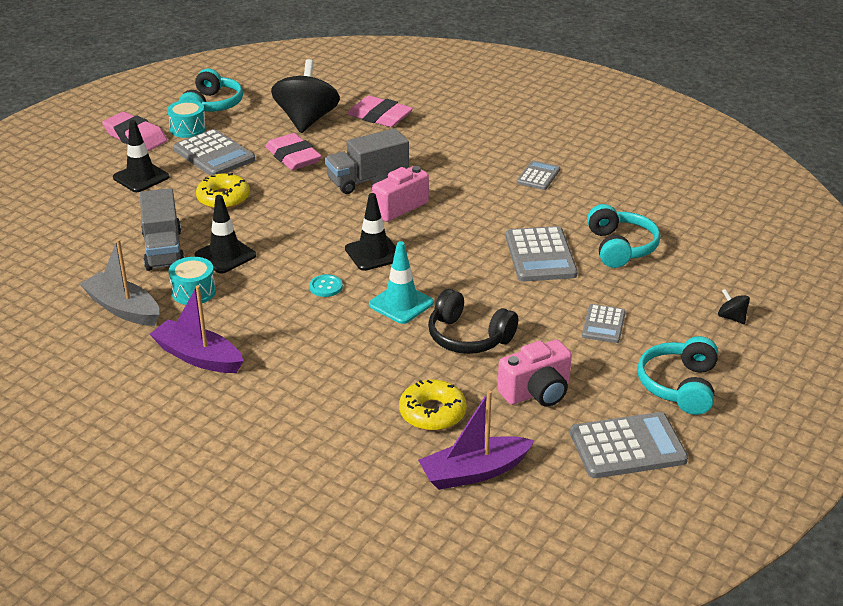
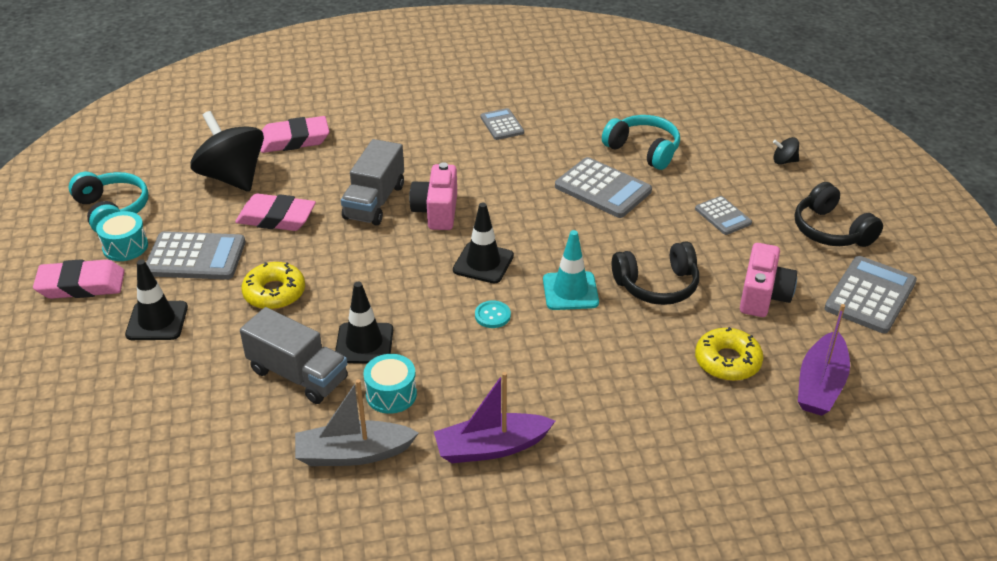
camera: 45 degrees left, 5 degrees up
(679, 386) = (831, 231): turquoise headphones -> black headphones

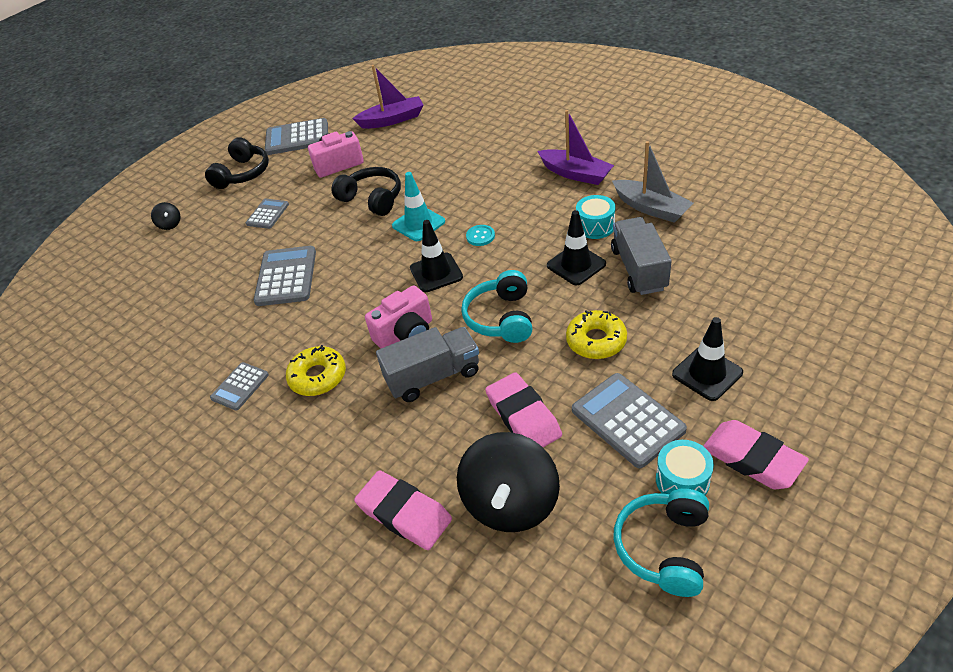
camera: 125 degrees left, 5 degrees up
(643, 150) = (211, 288): turquoise headphones -> turquoise headphones (501, 318)
(727, 361) = (410, 148): yellow donut -> yellow donut (318, 377)

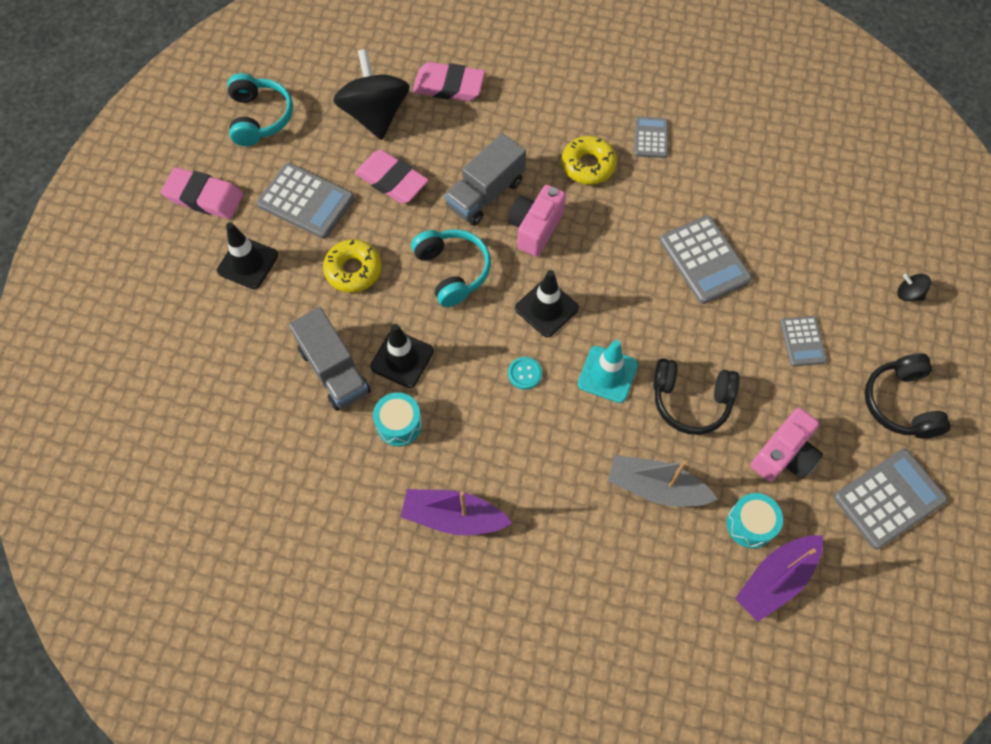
camera: 150 degrees right, 20 degrees up
(651, 208) = (341, 473): grey boat -> grey boat (655, 487)
(682, 480) = (254, 166): turquoise drum -> turquoise drum (750, 524)

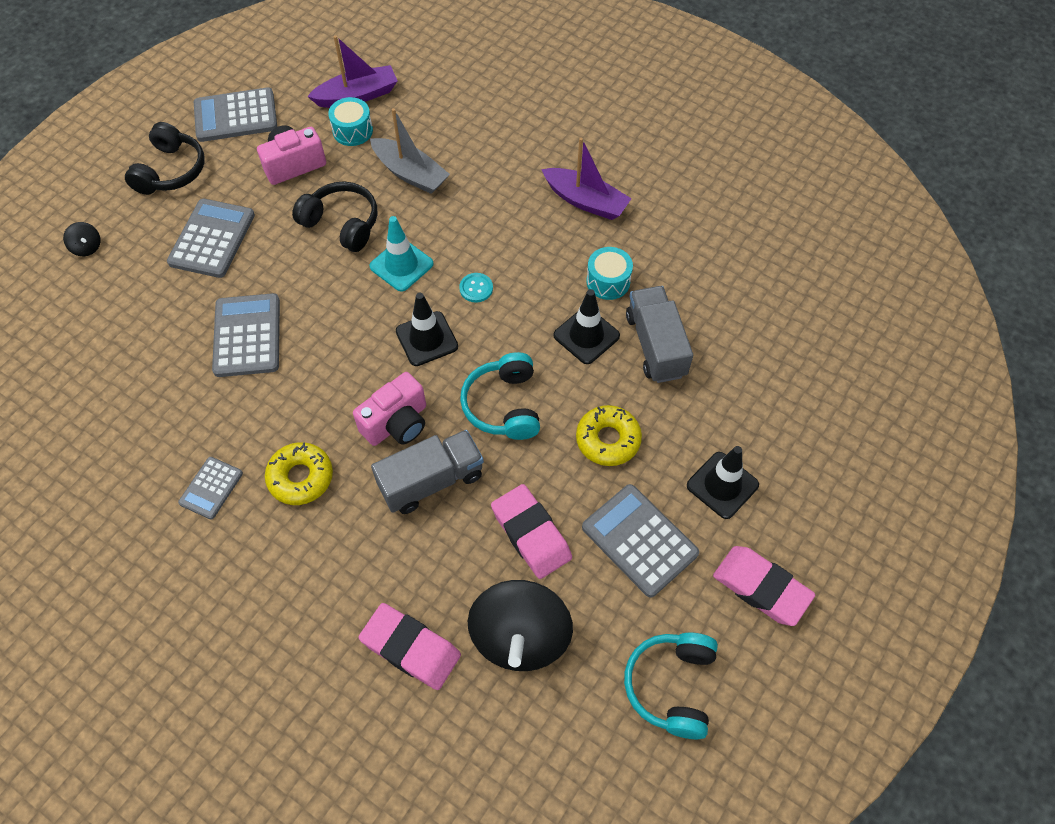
camera: 160 degrees left, 5 degrees down
(802, 341) = (212, 239): grey calculator -> grey calculator, size x1.70

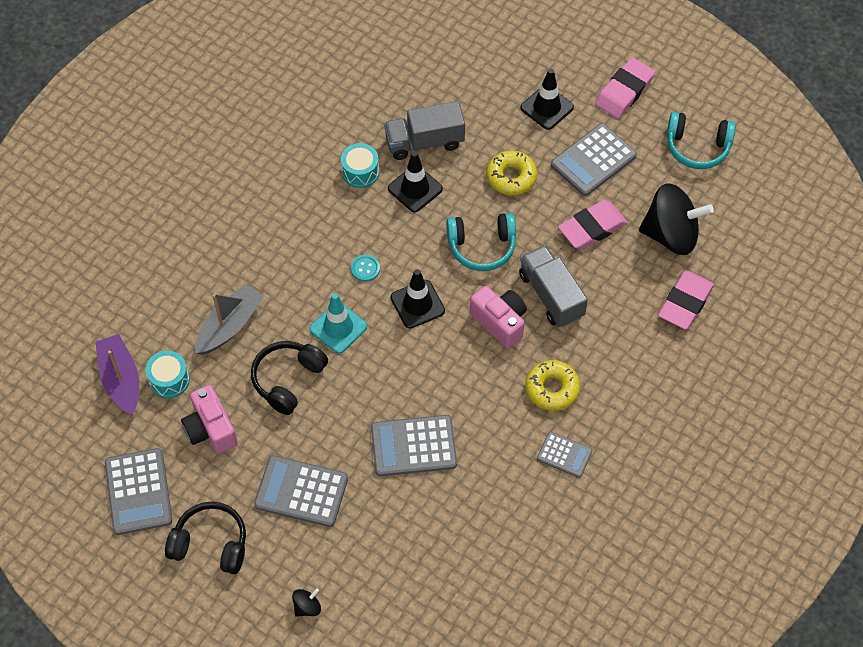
camera: 90 degrees left, 0 degrees up
(586, 201) = (271, 186): purple boat -> none

